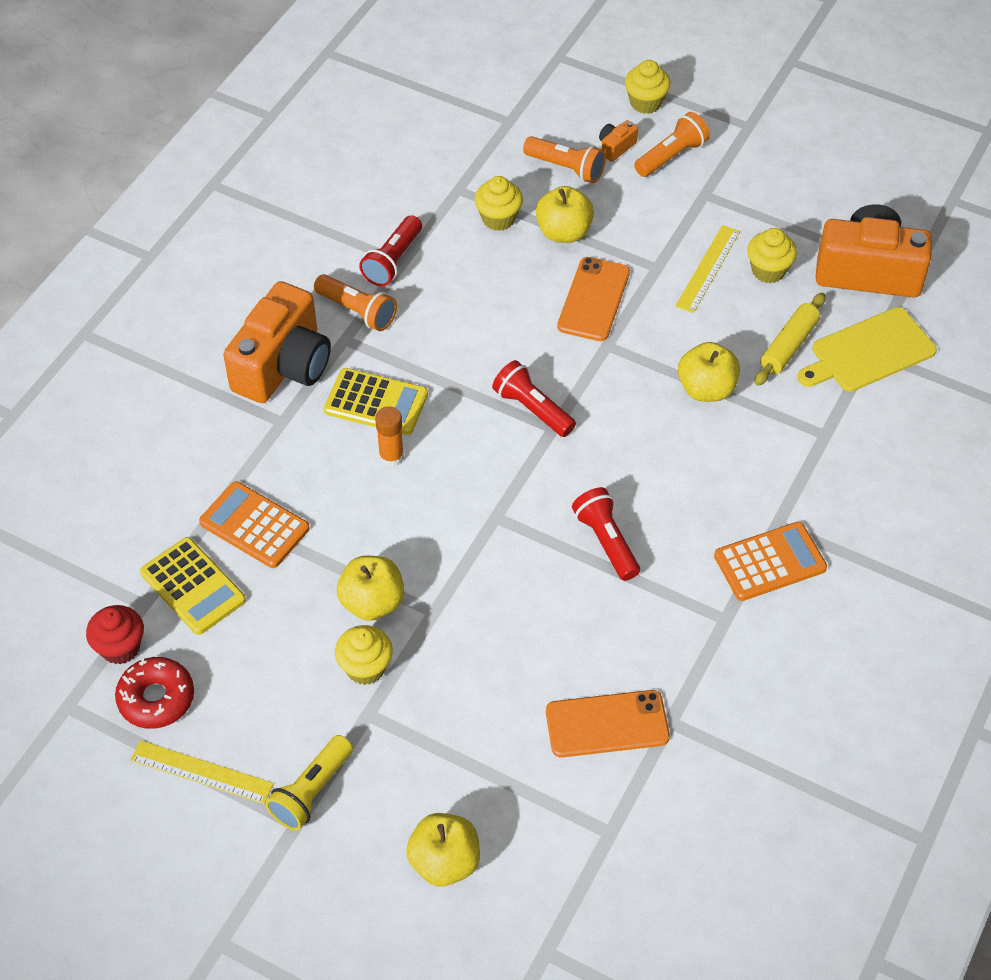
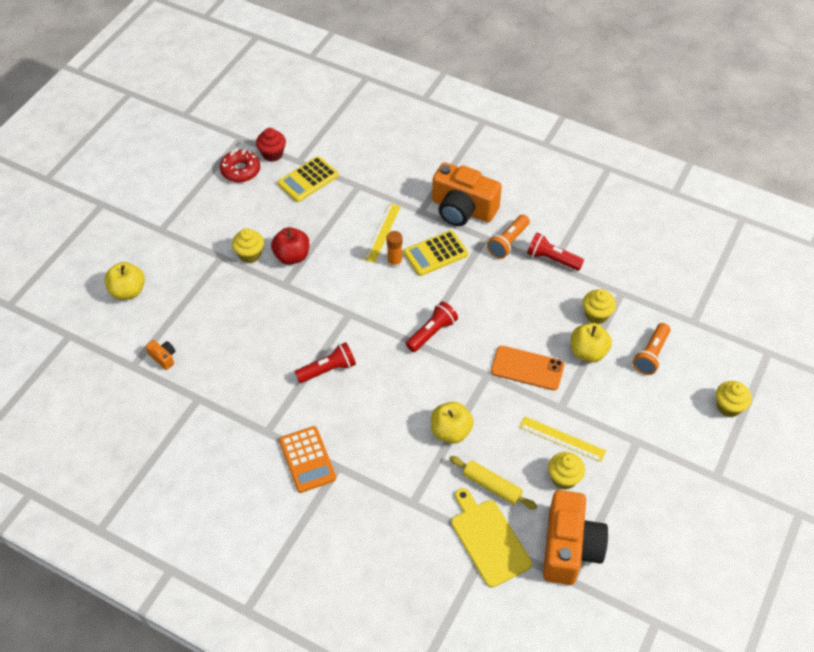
camera: 90 degrees right, 0 degrees up
(201, 772) = (195, 191): yellow ruler -> yellow ruler (382, 232)
(254, 526) = (347, 202): orange calculator -> none
(311, 791) = (178, 235): yellow flashlight -> none
(372, 602) = (292, 256): yellow apple -> red apple
(376, 402) = (435, 254): yellow calculator -> yellow calculator turned 45 degrees clockwise
(607, 724) = (200, 366): orange phone -> none
(616, 147) = (677, 386): orange camera -> orange camera (163, 357)
(671, 156) = (673, 421): orange flashlight -> none

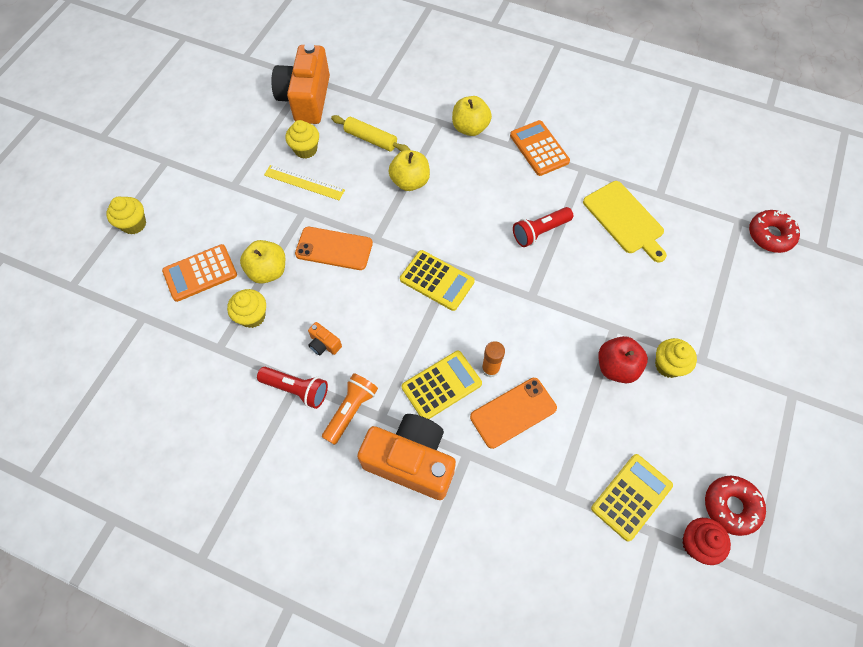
camera: 175 degrees right, 10 degrees up
(110, 350) = (770, 235): none -> red donut
(128, 291) = (788, 304): yellow apple -> yellow apple (470, 128)
(163, 357) = (712, 231): orange camera -> orange camera (324, 344)
(382, 232) = (513, 412): yellow ruler -> orange phone
(432, 332) = (437, 280): red flashlight -> yellow calculator
(488, 539) = (373, 100): yellow cutting board -> yellow cutting board (625, 219)
(651, 355) = (200, 273): orange flashlight -> orange calculator

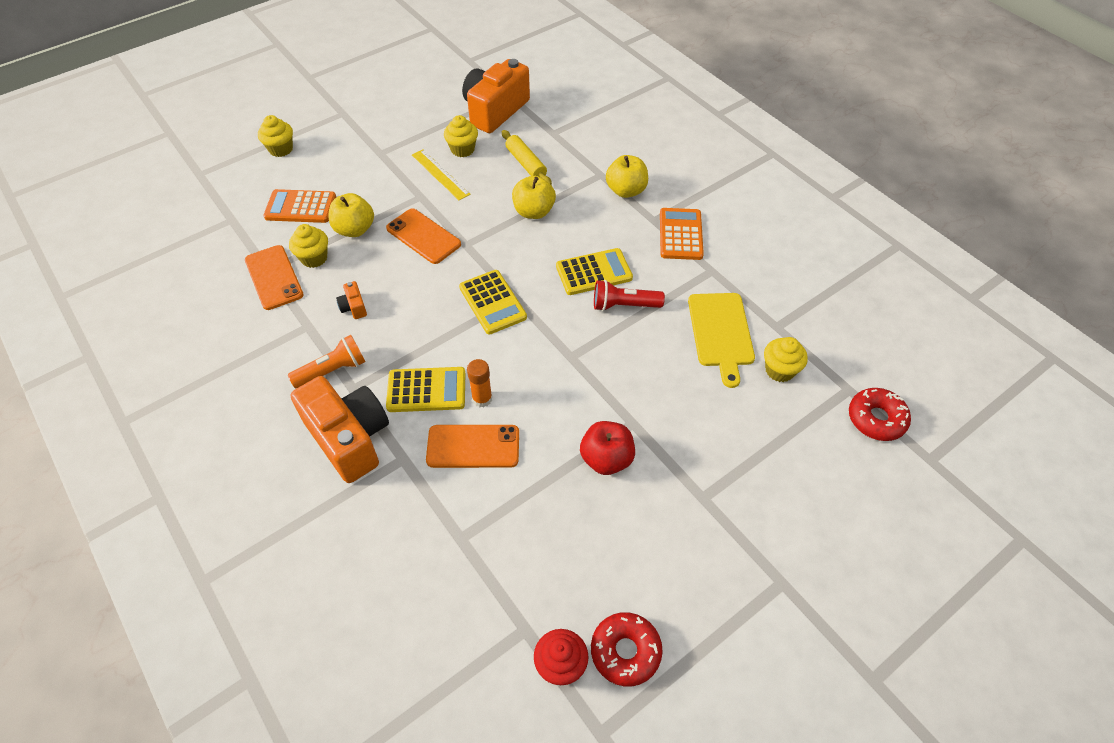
camera: 30 degrees right, 10 degrees down
(230, 353) = (274, 277): none -> orange phone
(296, 389) = (302, 331): red flashlight -> none
(631, 497) = (528, 582): yellow calculator -> yellow calculator (594, 272)
(668, 365) = (662, 484): yellow cupcake -> yellow cupcake (779, 370)

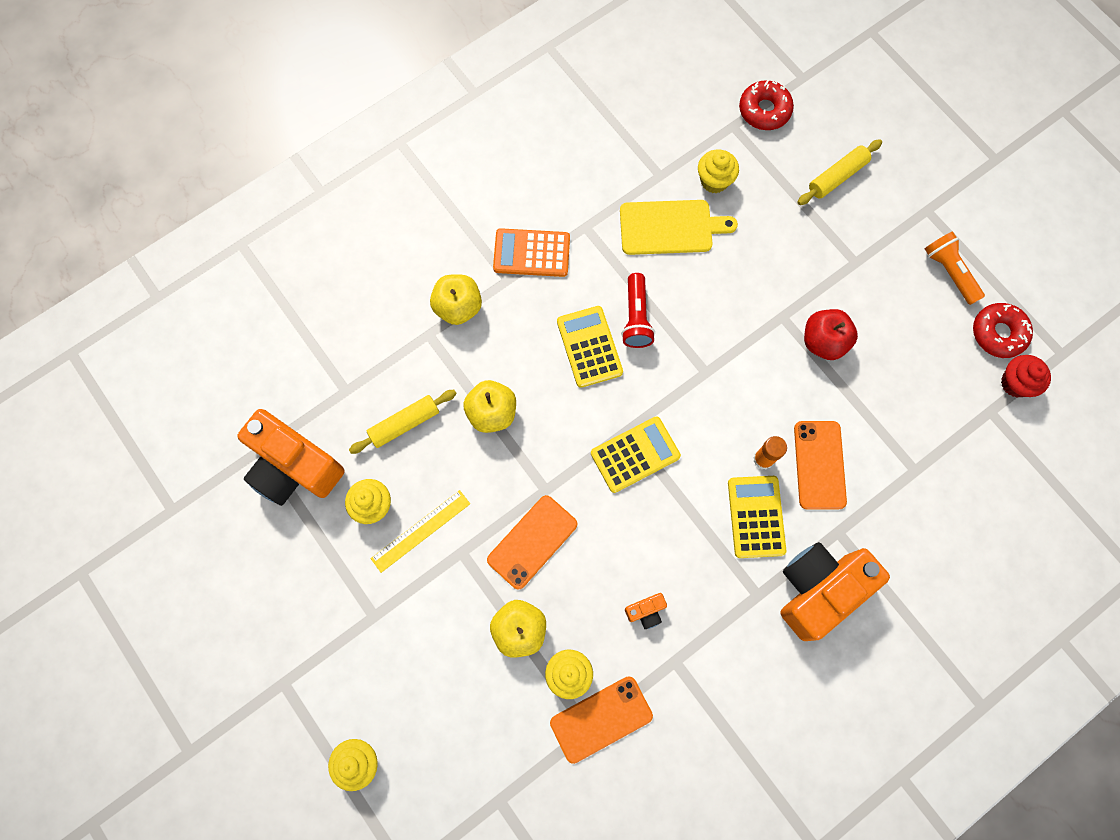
camera: 90 degrees left, 20 degrees up
(300, 207) = (477, 709): orange calculator -> none
(332, 370) = (736, 621): orange flashlight -> orange flashlight (949, 272)
(808, 486) = (837, 177): none -> yellow rolling pin

